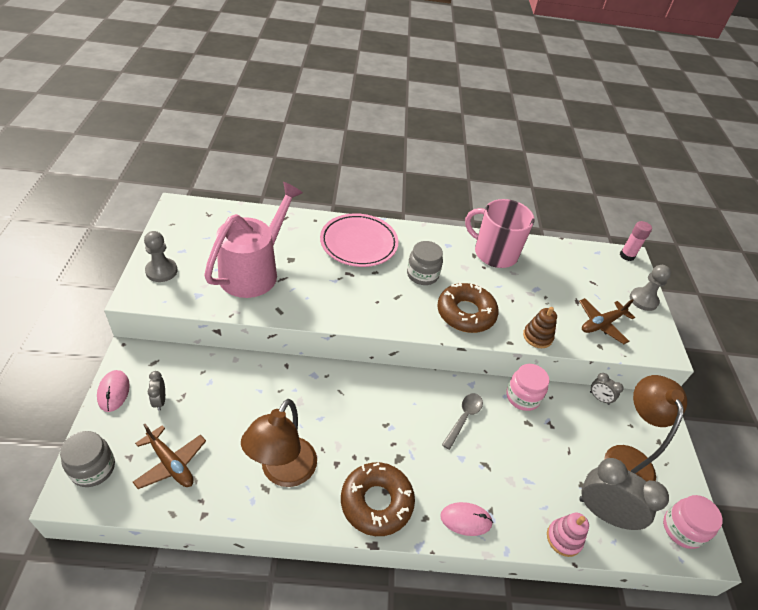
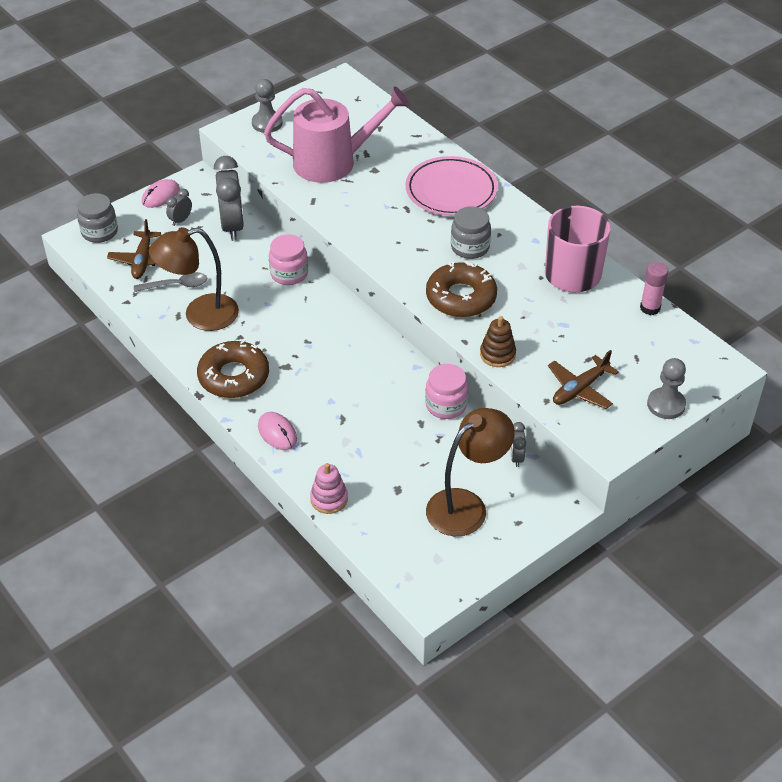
camera: 55 degrees right, 0 degrees up
(464, 418) = (372, 381): grey spoon -> grey spoon (176, 285)
(601, 324) = (580, 389): brown plane -> brown plane turned 60 degrees counterclockwise
(603, 513) = (384, 514): grey clock -> grey clock (232, 226)
(627, 256) = (725, 364): pink glue stick -> pink glue stick (650, 308)
(682, 529) = (431, 575): pink jar -> pink jar (289, 274)

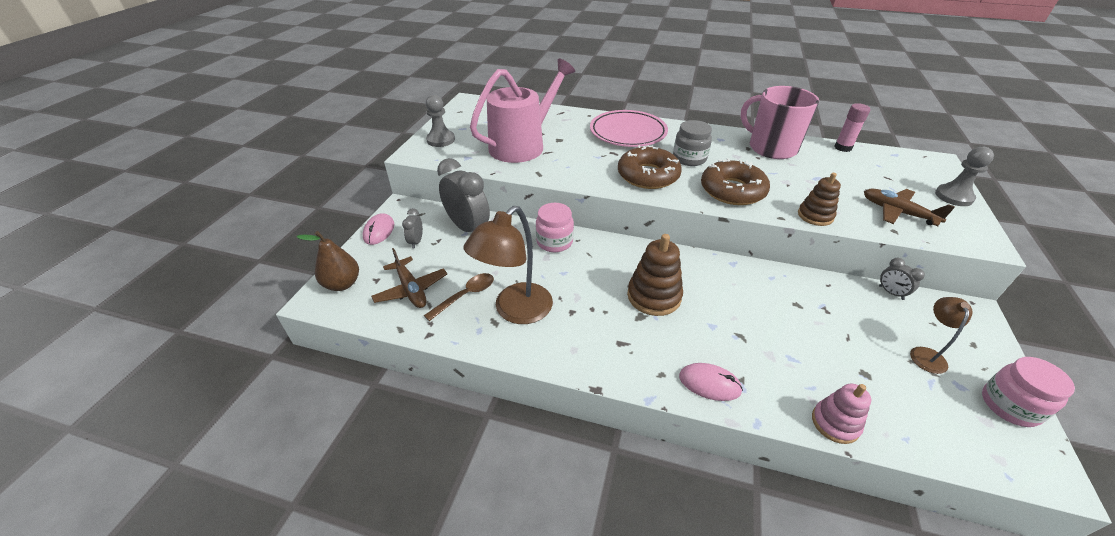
camera: 35 degrees left, 5 degrees down
(99, 232) = (342, 284): grey jar -> brown pear
(176, 285) = (465, 296): grey spoon -> brown spoon
(234, 376) = (608, 351): brown donut -> brown donut (648, 175)
(314, 358) = (654, 296): none -> brown stacking toy
(446, 405) = (792, 280): pink jar -> pink jar (1009, 406)
(466, 506) = (926, 354): brown lamp -> brown lamp, size x0.52
(580, 389) = (897, 212): brown plane -> brown plane turned 120 degrees clockwise

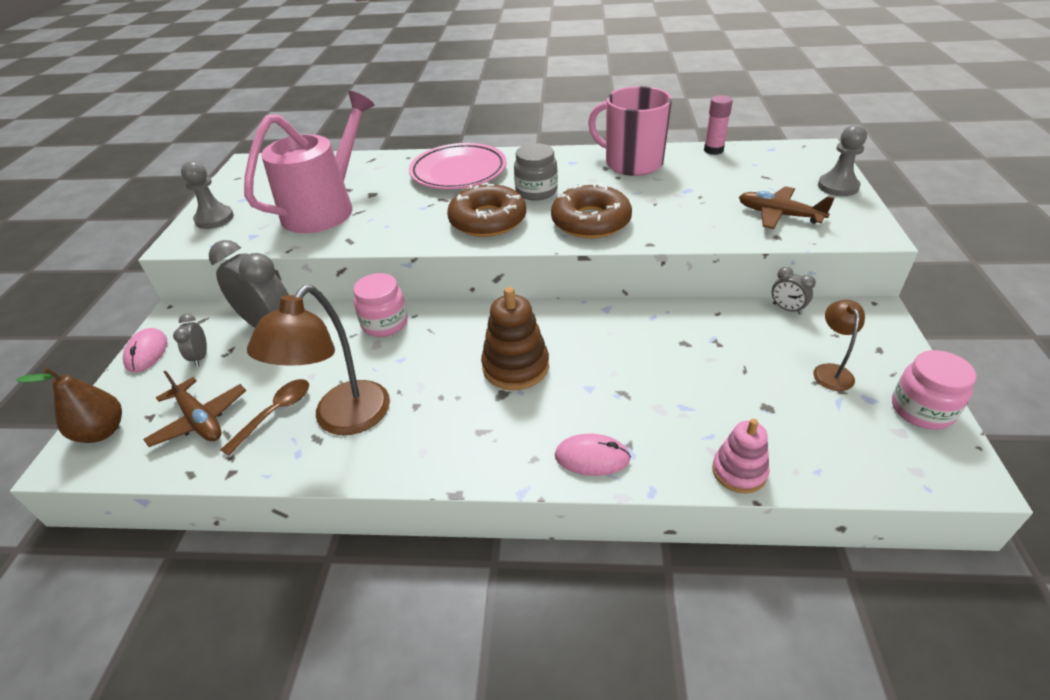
camera: 10 degrees left, 0 degrees up
(815, 216) = (688, 235): brown stacking toy -> none

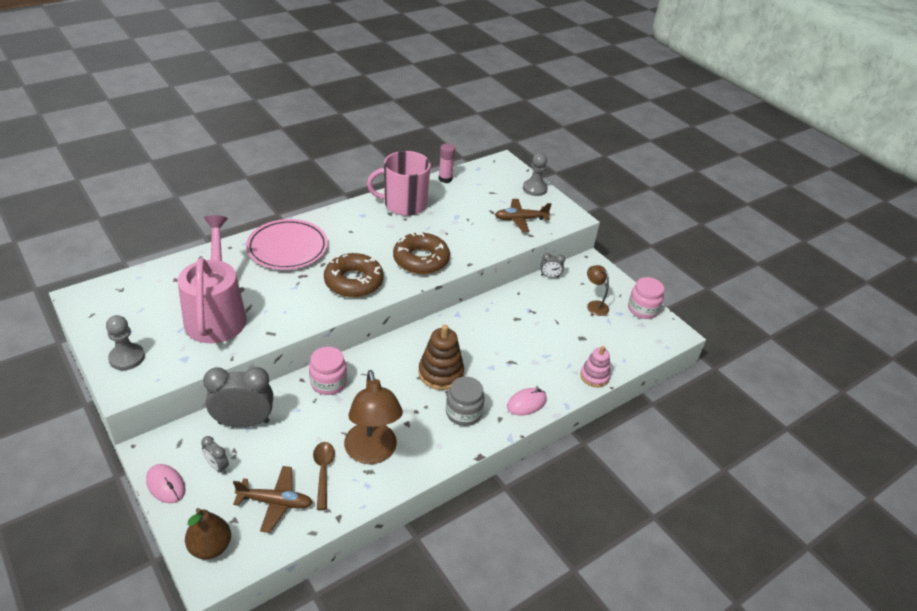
camera: 45 degrees left, 0 degrees up
(536, 191) = (363, 247): grey jar -> grey jar (463, 413)

